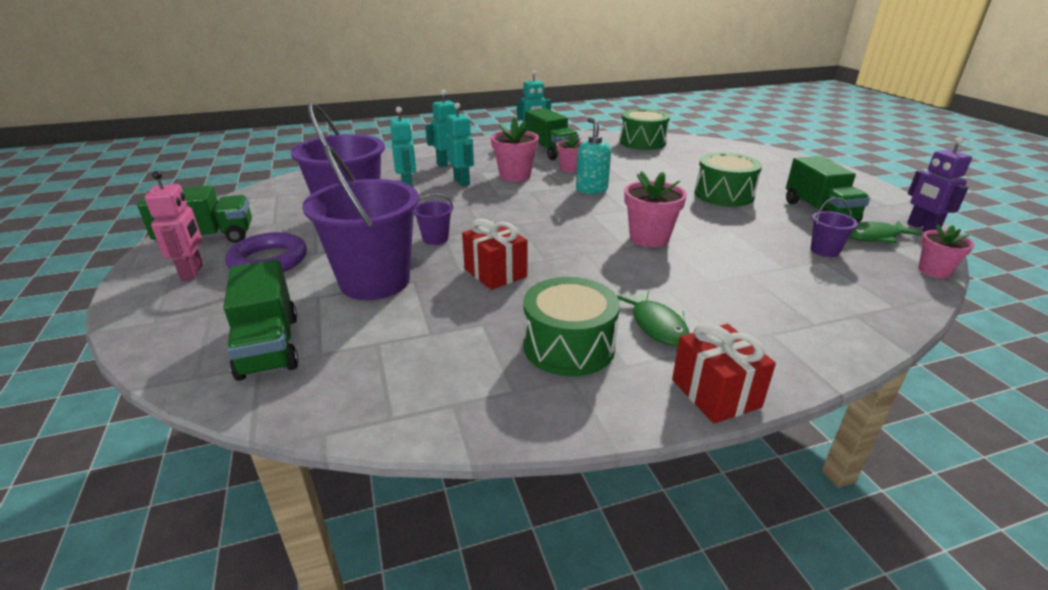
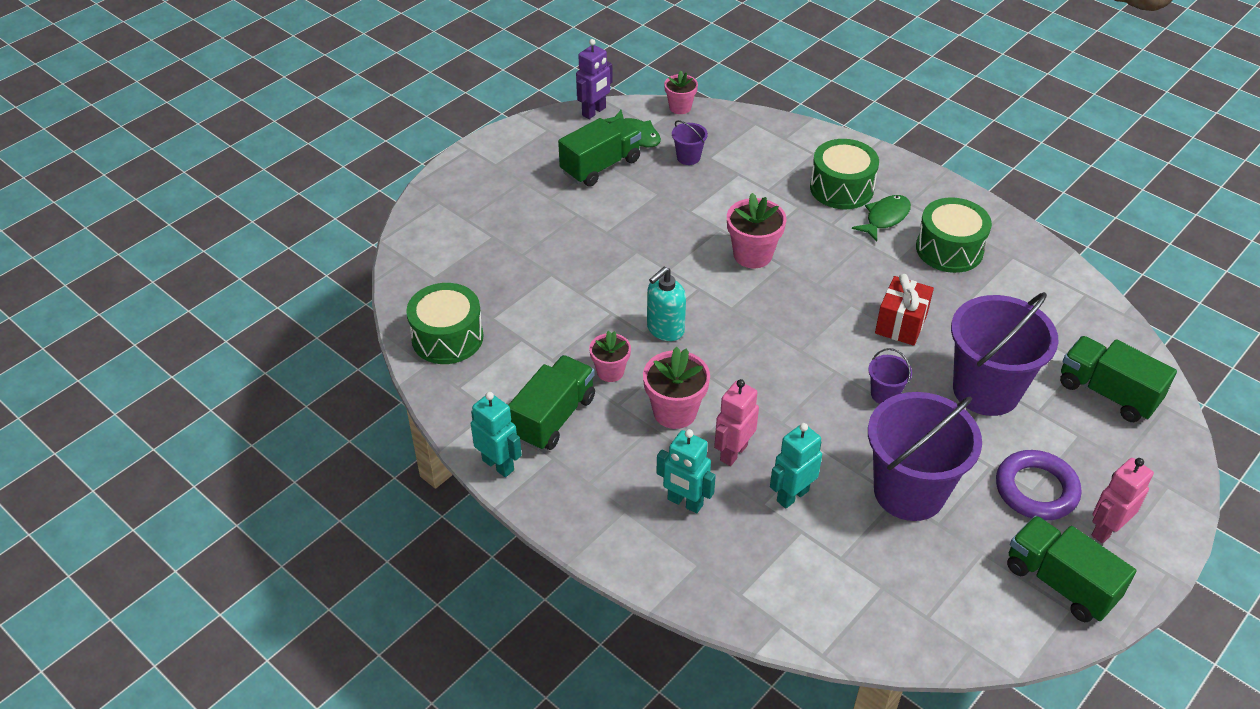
camera: 120 degrees left, 15 degrees up
(269, 346) = (1107, 393): green truck -> green truck turned 90 degrees counterclockwise
(462, 182) = (733, 452): turquoise robot -> pink robot
(715, 393) = (929, 181): red gift -> none
(724, 195) = (601, 230): green drum -> green drum (841, 188)

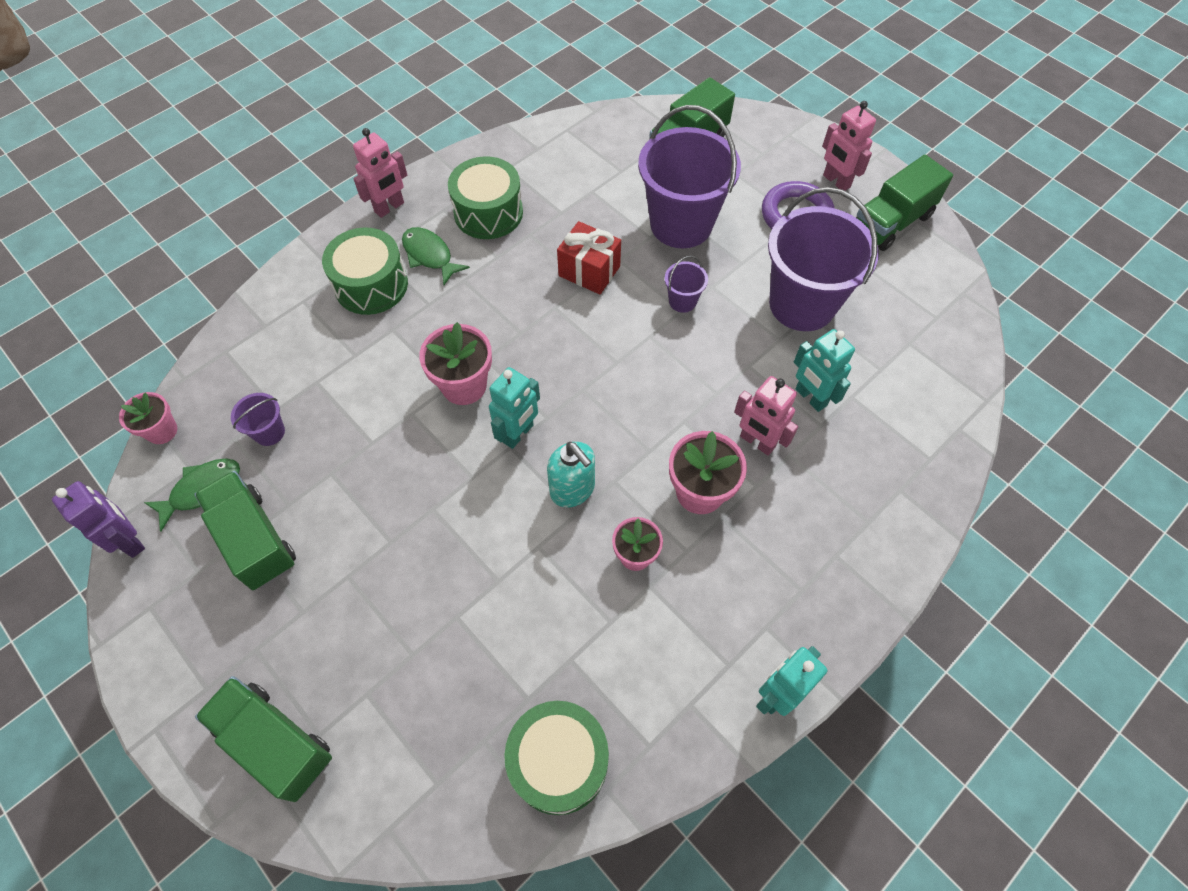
camera: 85 degrees left, 15 degrees up
(553, 417) = (704, 625): green truck -> green truck (275, 742)
(685, 502) = (824, 495): turquoise robot -> turquoise robot (518, 434)
(931, 187) = (389, 208): none -> pink robot

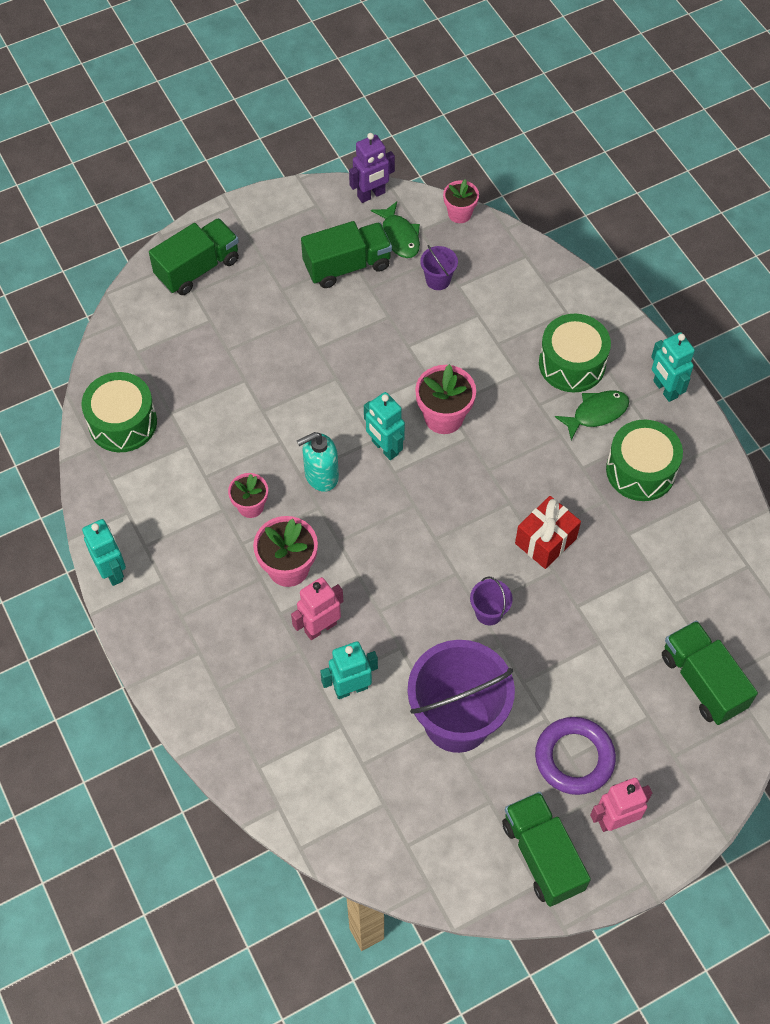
camera: 105 degrees right, 0 degrees up
(389, 208) = (665, 389): pink robot -> turquoise robot
(681, 224) = (587, 640): purple bucket -> none

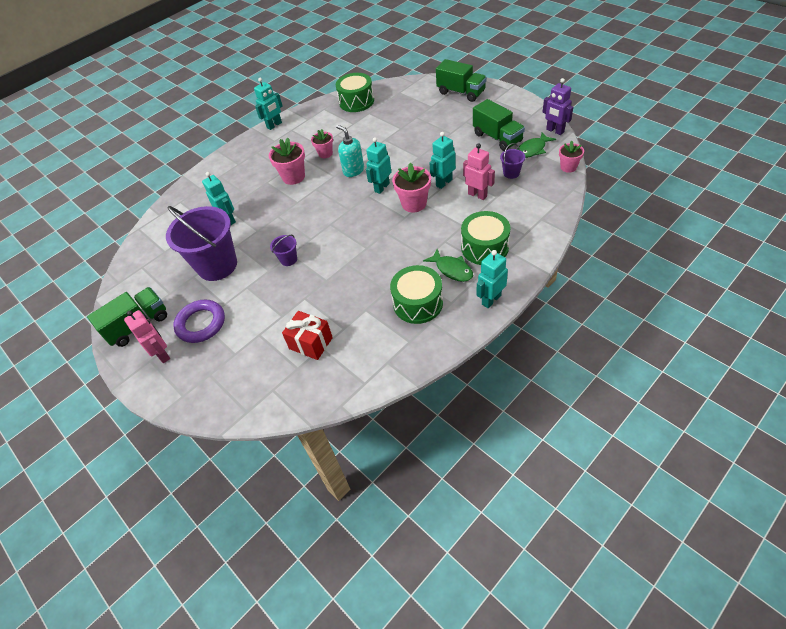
camera: 80 degrees right, 10 degrees down
(320, 627) = (262, 198): pink robot -> pink robot (477, 195)
(416, 366) = (444, 183): none -> turquoise robot
(545, 541) = (345, 271): red gift -> red gift (311, 343)
(702, 681) = (266, 377): green truck -> none

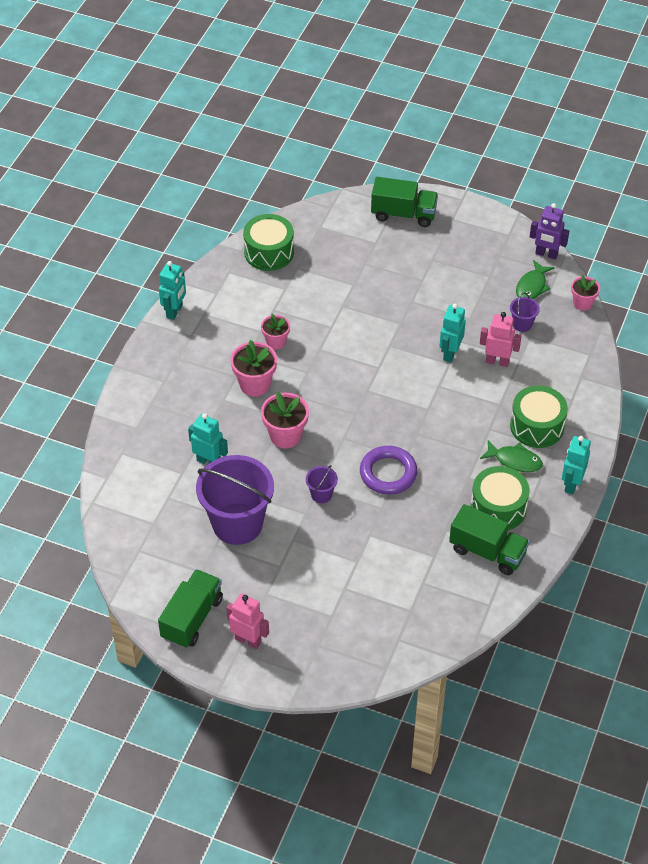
camera: 30 degrees left, 0 degrees up
(201, 324) = (268, 595): purple ring -> purple ring (388, 473)
(311, 343) = (408, 581): red gift -> none
(353, 171) = (328, 359): turquoise soap dispenser -> none
(381, 187) = (378, 375): turquoise robot -> none
(414, 204) = (429, 389): pink flower pot -> pink flower pot (285, 436)
(497, 138) = (483, 277): green truck -> green truck (487, 551)

